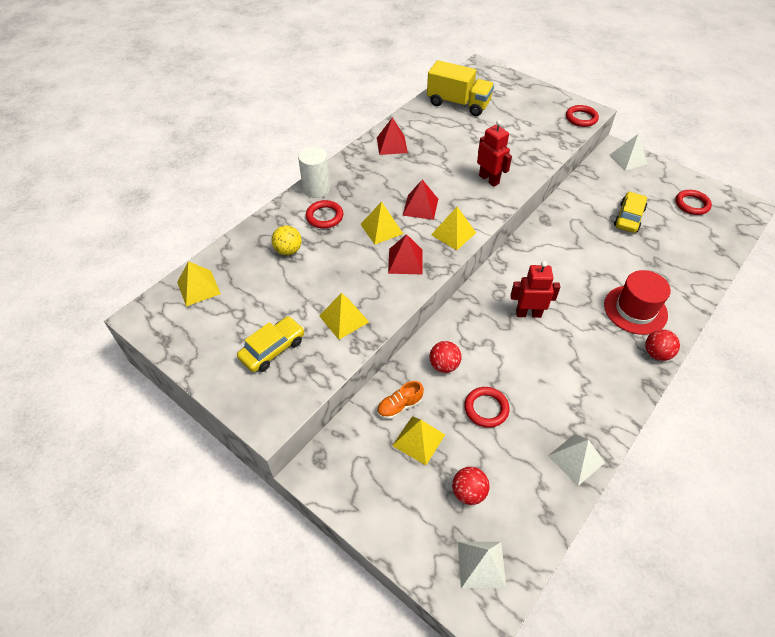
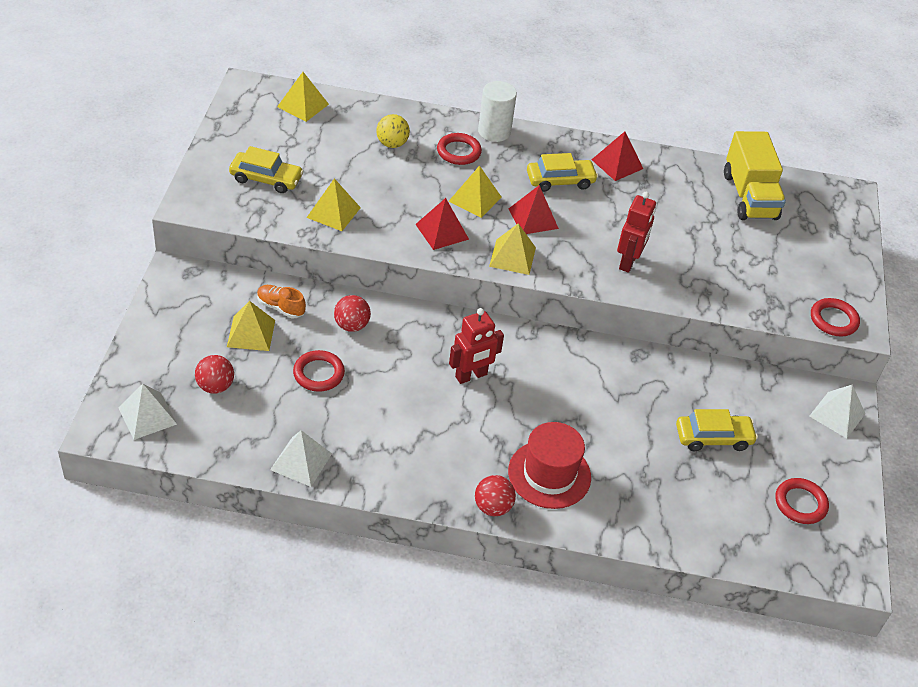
camera: 55 degrees right, 5 degrees down
(391, 178) = (560, 181): none -> yellow car
(528, 313) = (471, 376): red robot -> red robot turned 90 degrees clockwise

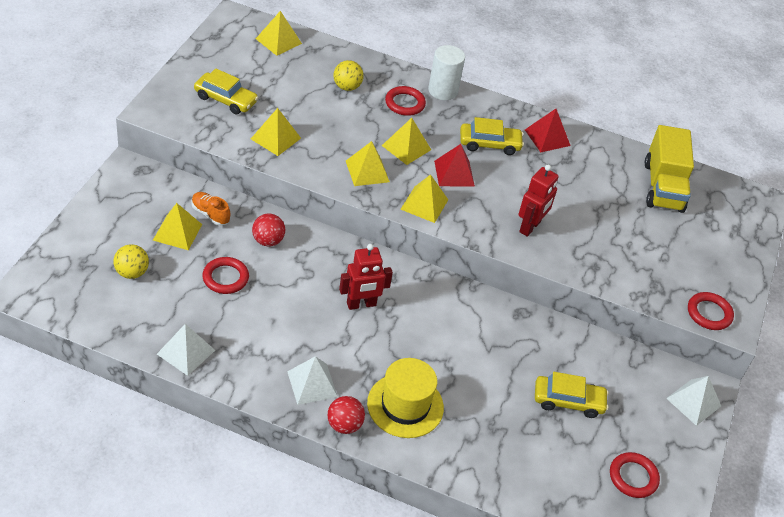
camera: 10 degrees right, 0 degrees up
(147, 416) = (65, 287): white pyramid -> white pyramid (312, 384)
(215, 386) = (132, 272): red ball -> yellow ball
(442, 231) = (367, 171): red pyramid -> yellow pyramid
(549, 474) = (405, 405): red hat -> yellow hat

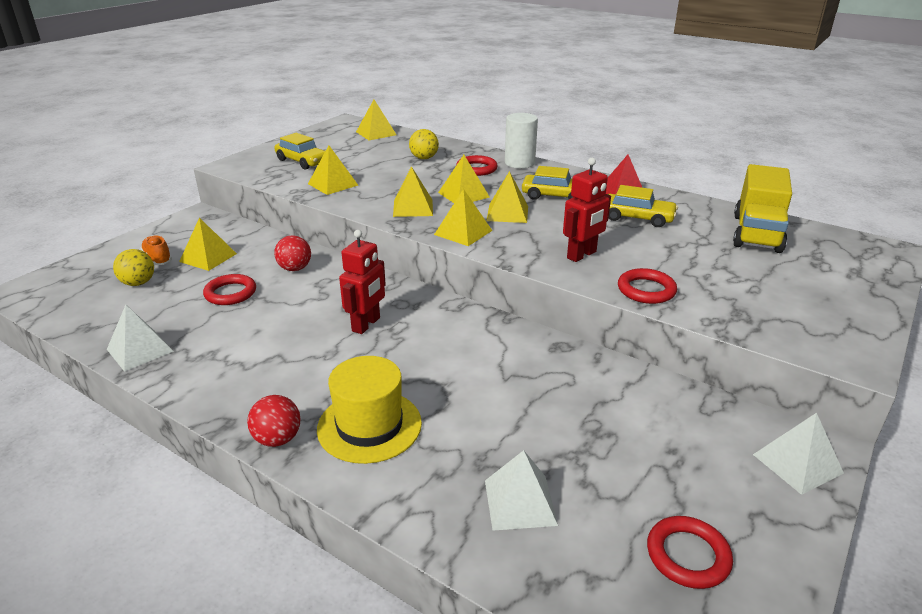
camera: 20 degrees right, 15 degrees down
(210, 214) = (250, 247): orange shoe -> orange shoe (158, 259)
(312, 384) = (263, 392): white pyramid -> white pyramid (520, 502)
(361, 304) = (366, 324): red robot -> red robot turned 60 degrees counterclockwise
(454, 173) = (507, 213): red pyramid -> yellow pyramid
(568, 401) = (601, 443): yellow car -> yellow car (637, 218)
(709, 313) = (817, 346): red ring -> red ring (646, 290)

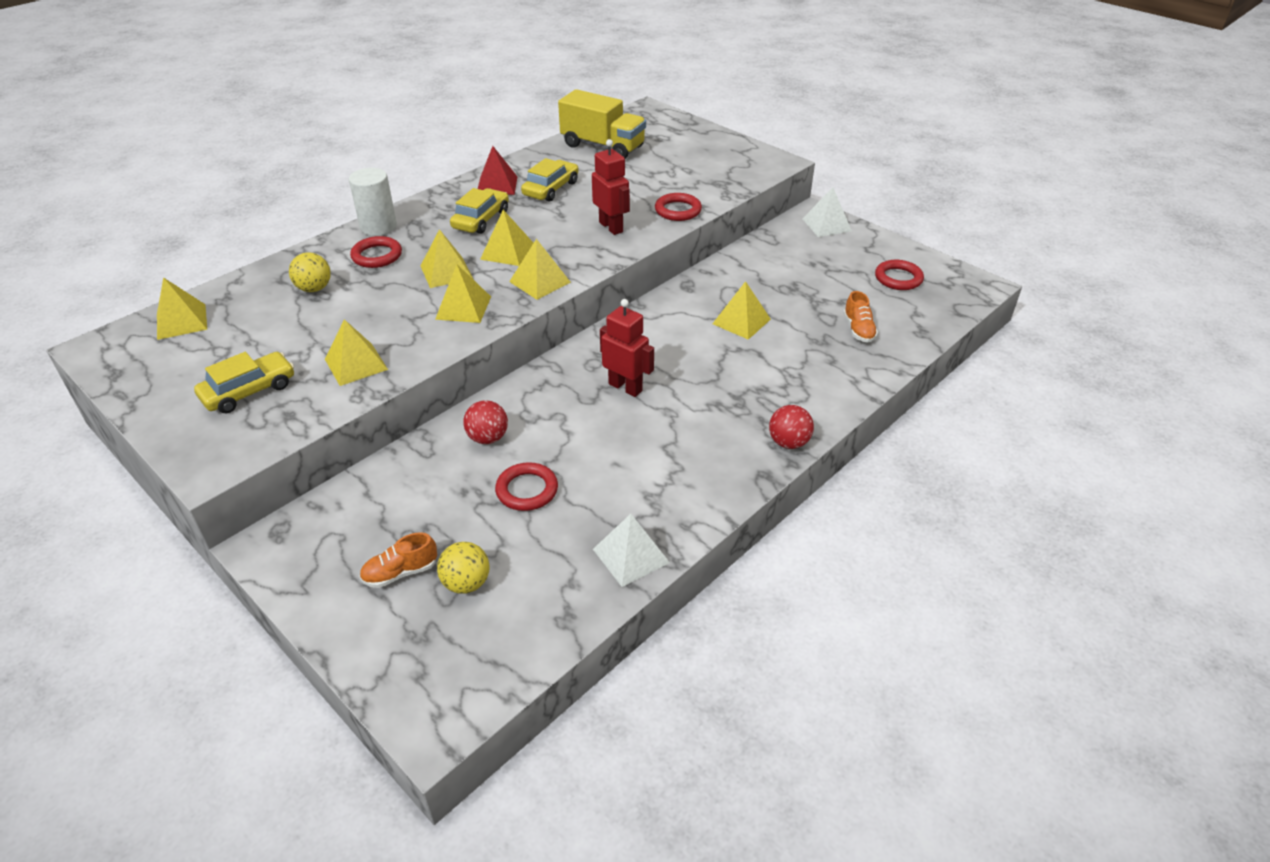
camera: 80 degrees left, 10 degrees up
(208, 257) = (421, 519): yellow pyramid -> yellow pyramid (741, 321)
(369, 426) = (776, 391): yellow hat -> none
(520, 502) = (858, 330): white pyramid -> orange shoe

